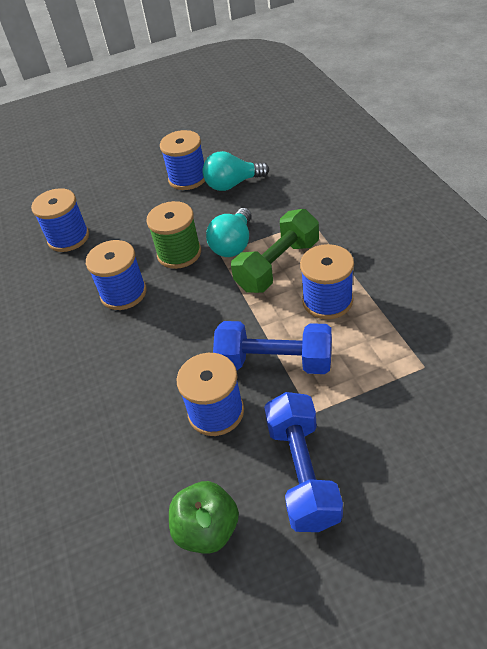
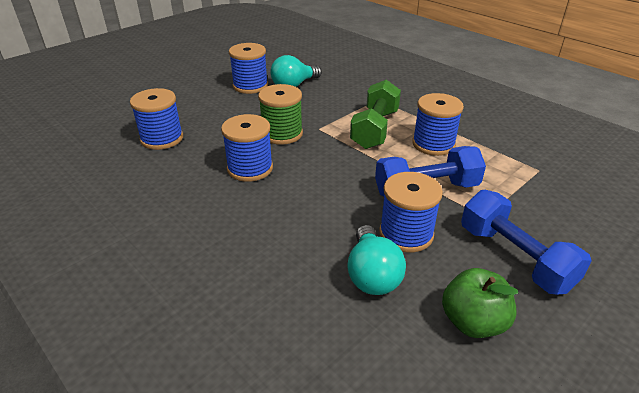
camera: 30 degrees left, 10 degrees down
(233, 244) = (326, 121): turquoise light bulb -> turquoise light bulb (372, 275)

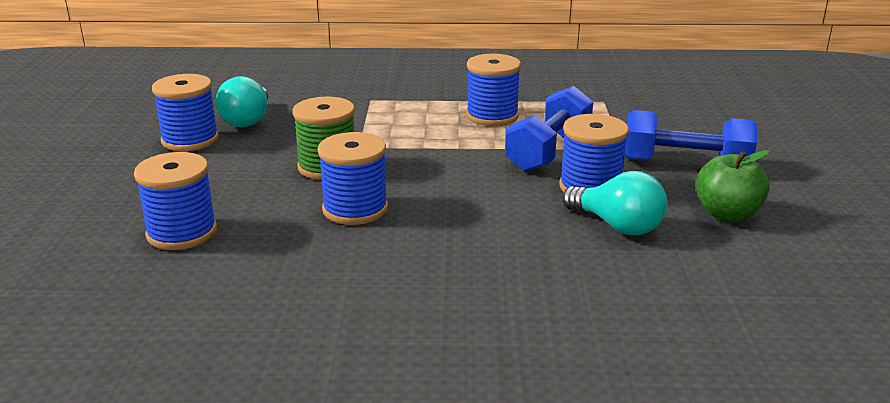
camera: 45 degrees left, 10 degrees down
(375, 129) = (417, 125): green dumbbell -> none

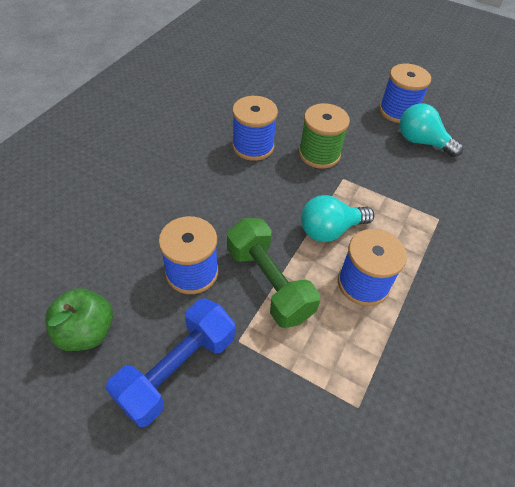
camera: 115 degrees right, 25 degrees up
(182, 233) = (274, 85): blue spool -> none
(548, 151) = (269, 283): blue dumbbell -> green dumbbell
(617, 226) = (133, 253): turquoise light bulb -> turquoise light bulb (330, 230)

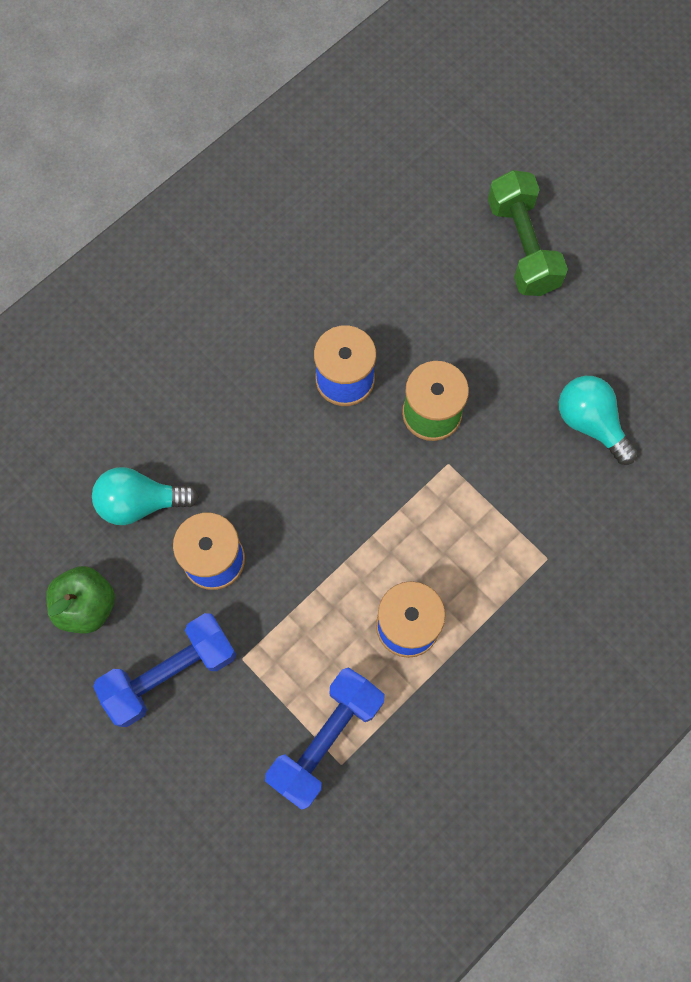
camera: 20 degrees right, 20 degrees up
(269, 283) = (297, 597): green dumbbell -> green dumbbell (522, 246)
(330, 230) = (397, 541): turquoise light bulb -> turquoise light bulb (140, 503)
(336, 389) = (326, 739): none -> blue dumbbell
(397, 111) = (583, 355): blue spool -> none

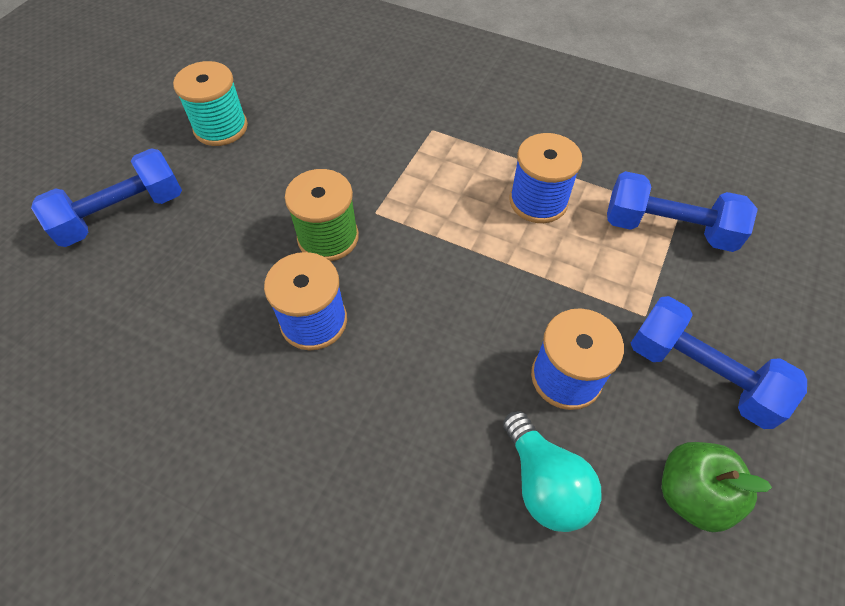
camera: 110 degrees left, 15 degrees down
(522, 246) = (122, 214): green dumbbell -> blue dumbbell
(590, 423) = (300, 129): turquoise light bulb -> none
(617, 347) = (221, 128): none -> turquoise spool

